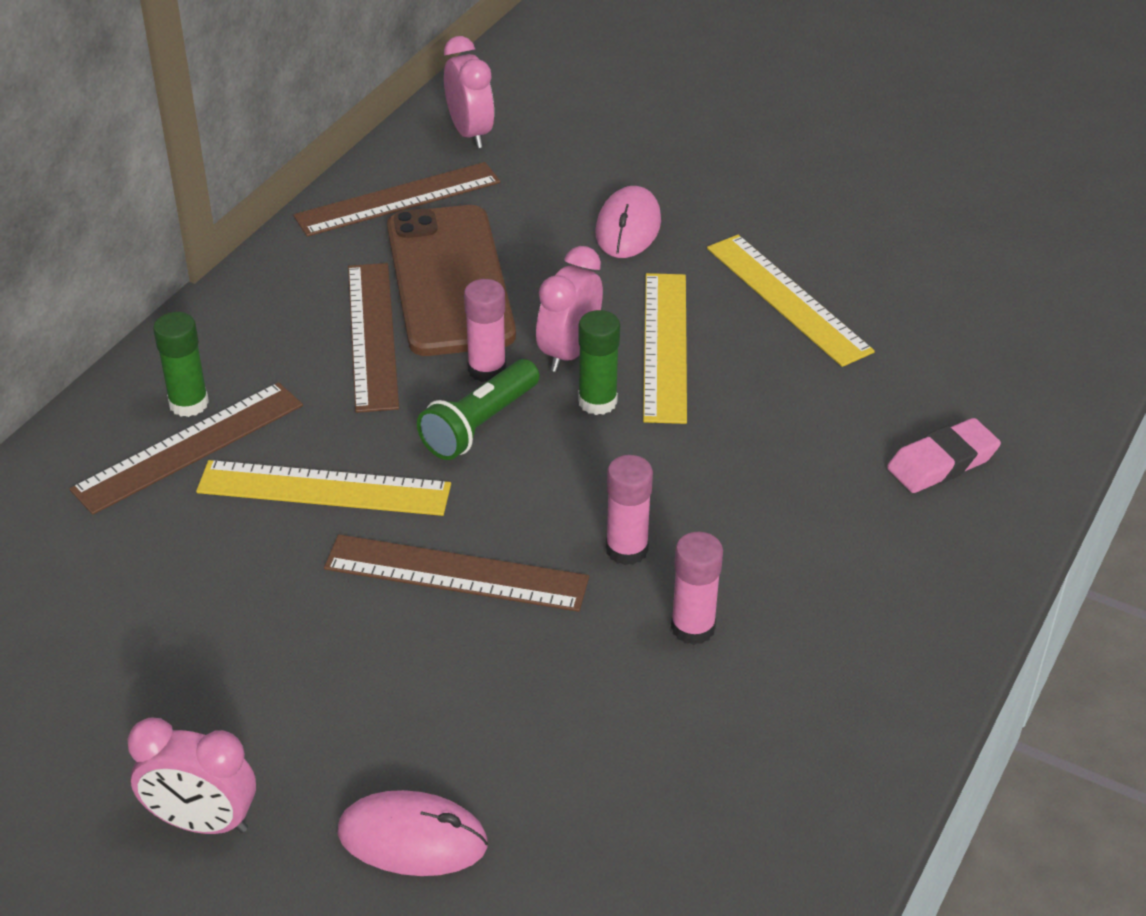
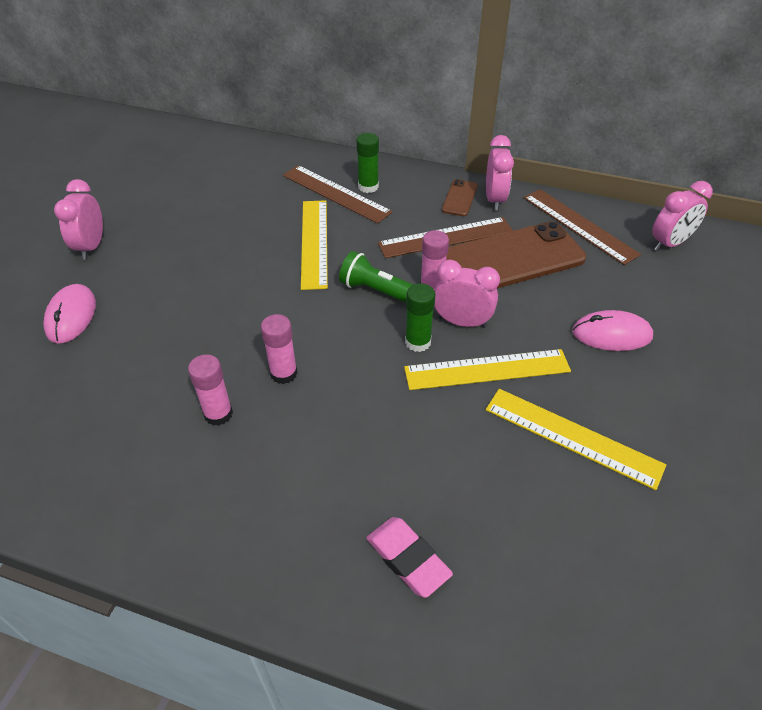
camera: 80 degrees right, 5 degrees up
(275, 302) = (459, 198): none -> brown phone
(297, 266) = (494, 199): none -> pink clock
(456, 573) = (256, 302): brown ruler -> none
(787, 299) = (572, 437): yellow ruler -> yellow ruler turned 75 degrees clockwise

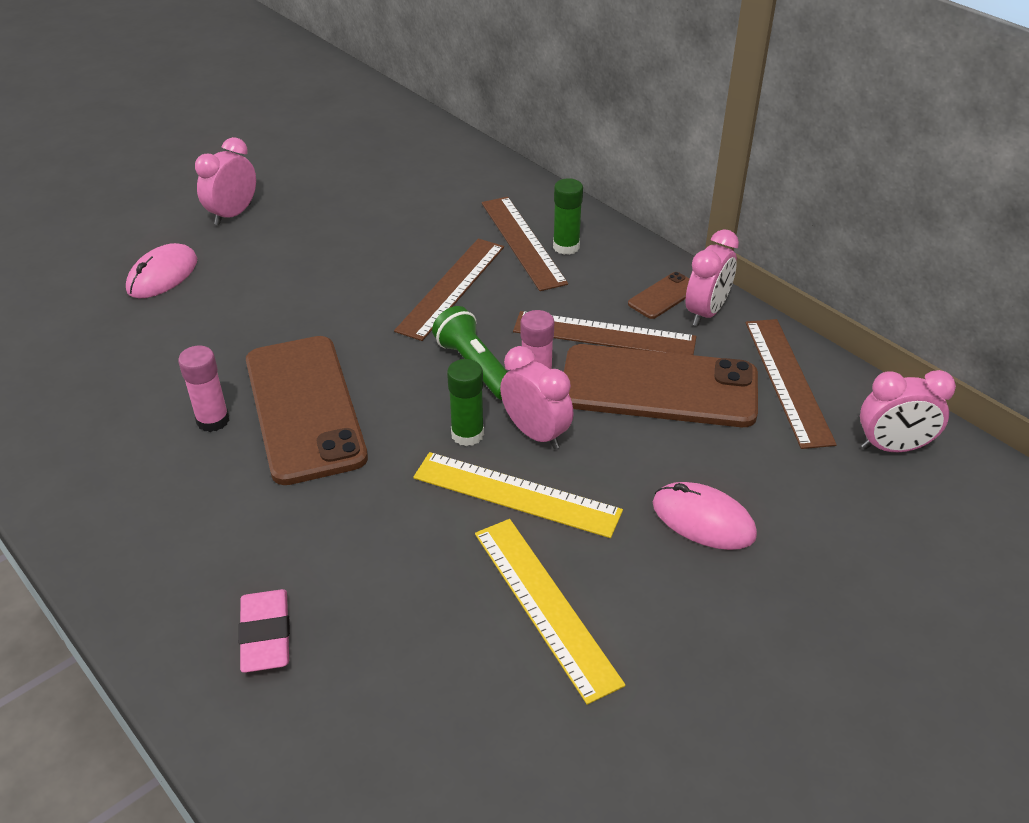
camera: 30 degrees right, 5 degrees down
(283, 373) = (304, 408): pink glue stick -> brown phone
(314, 243) = (451, 287): yellow ruler -> brown ruler

